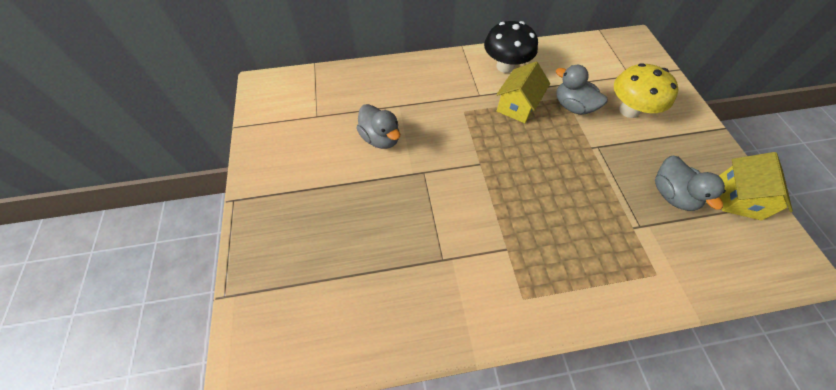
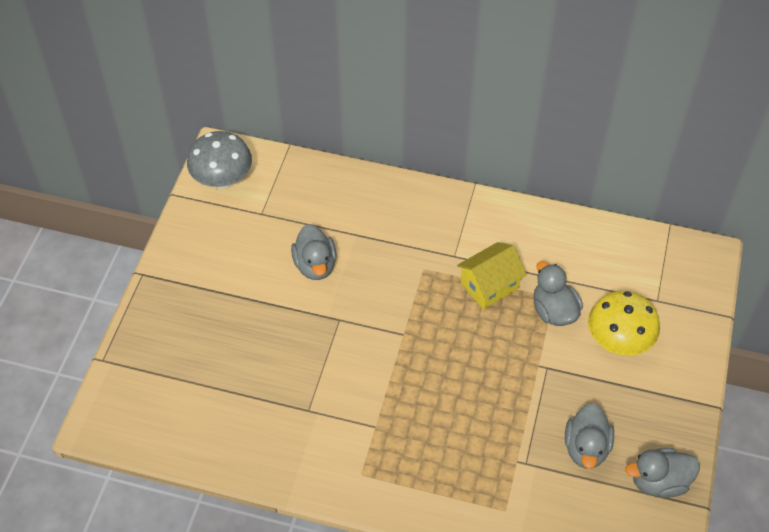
camera: 25 degrees right, 5 degrees down
(273, 103) = (222, 180): none -> grey mushroom
(505, 66) = (509, 231): black mushroom -> none
(738, 197) = (659, 482): yellow house -> grey duck

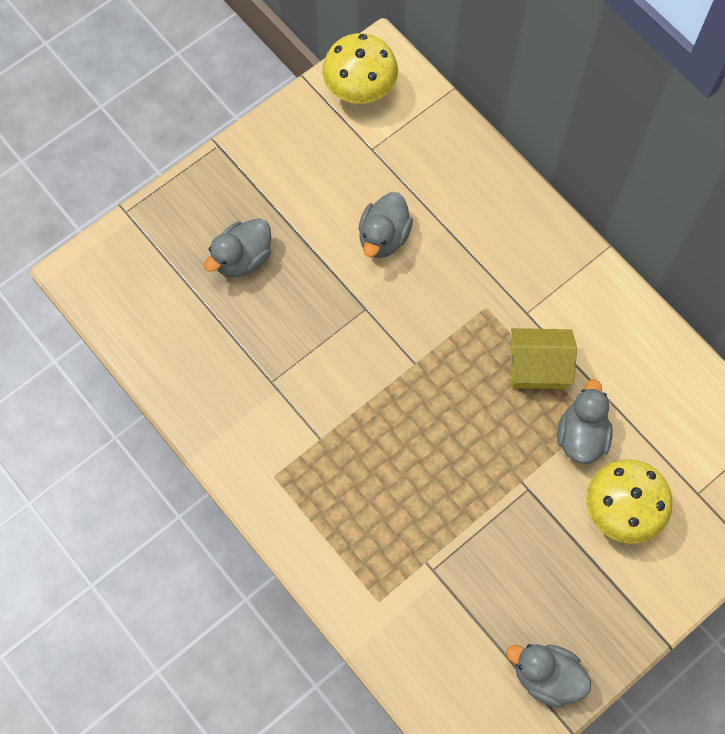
camera: 35 degrees right, 15 degrees up
(222, 180) = (360, 89): grey mushroom -> yellow mushroom
(586, 448) = (502, 595): grey duck -> grey duck (242, 258)

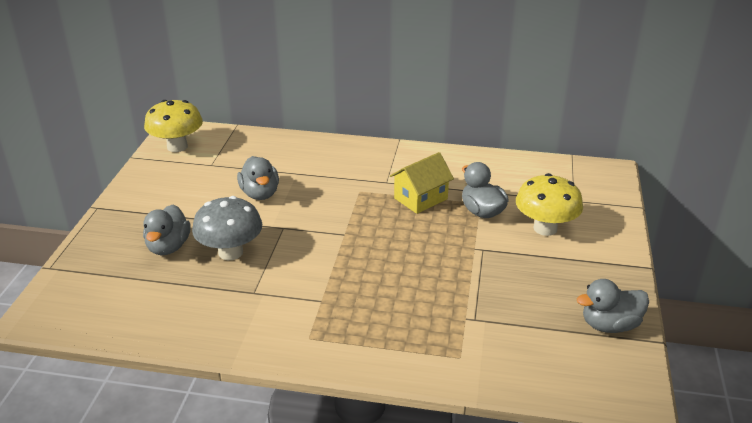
camera: 40 degrees left, 35 degrees down
(291, 309) = (230, 252): none -> grey mushroom

